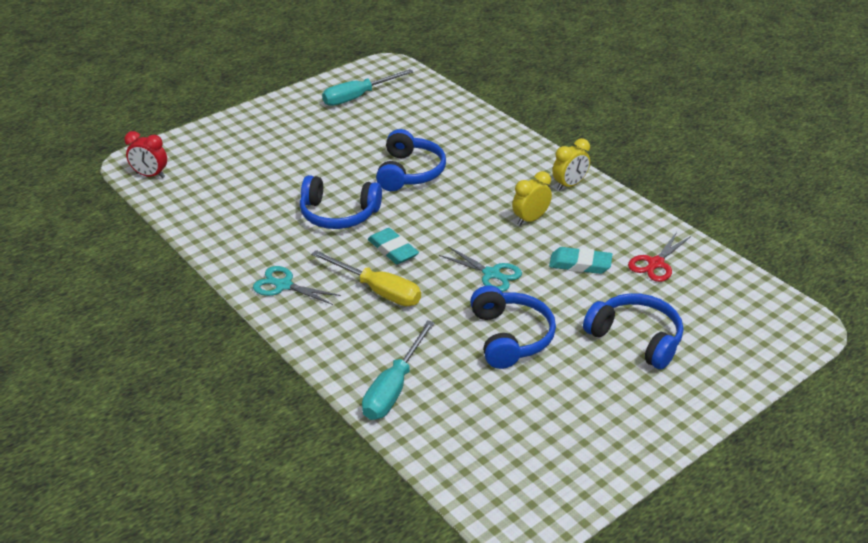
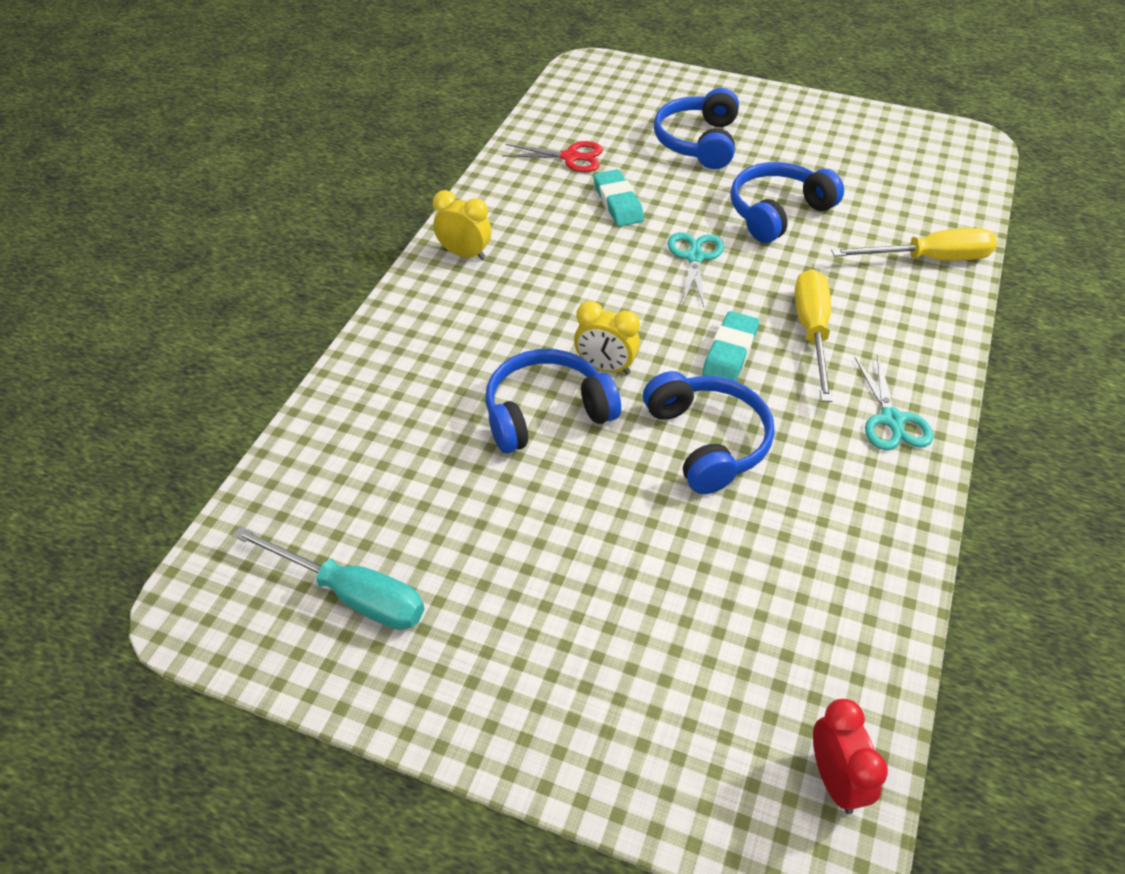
camera: 120 degrees left, 10 degrees up
(394, 388) = (929, 259): turquoise screwdriver -> yellow screwdriver
(530, 219) = (565, 262): yellow clock -> yellow clock (605, 367)

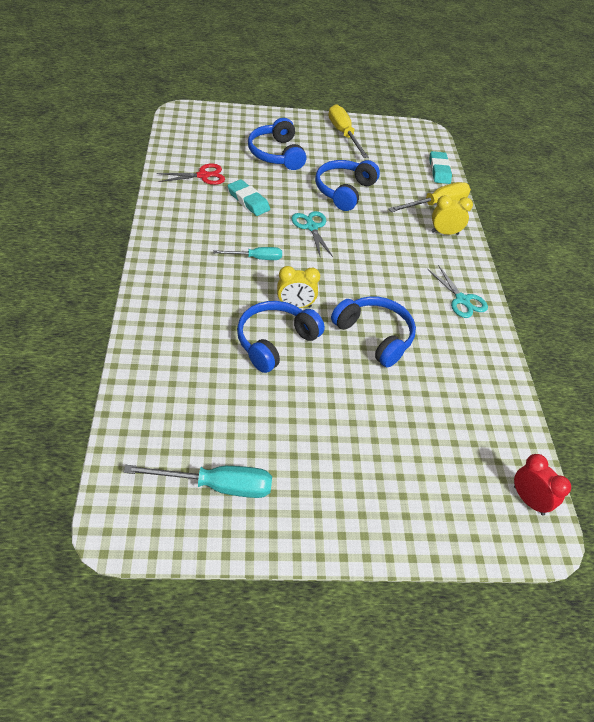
camera: 30 degrees left, 0 degrees up
(465, 254) = (169, 252): yellow clock -> yellow clock (444, 233)
(584, 287) = (256, 258): none -> turquoise screwdriver
(730, 352) = (360, 281): turquoise eraser -> turquoise eraser (439, 170)
(812, 332) = (398, 259): yellow screwdriver -> yellow screwdriver (343, 134)

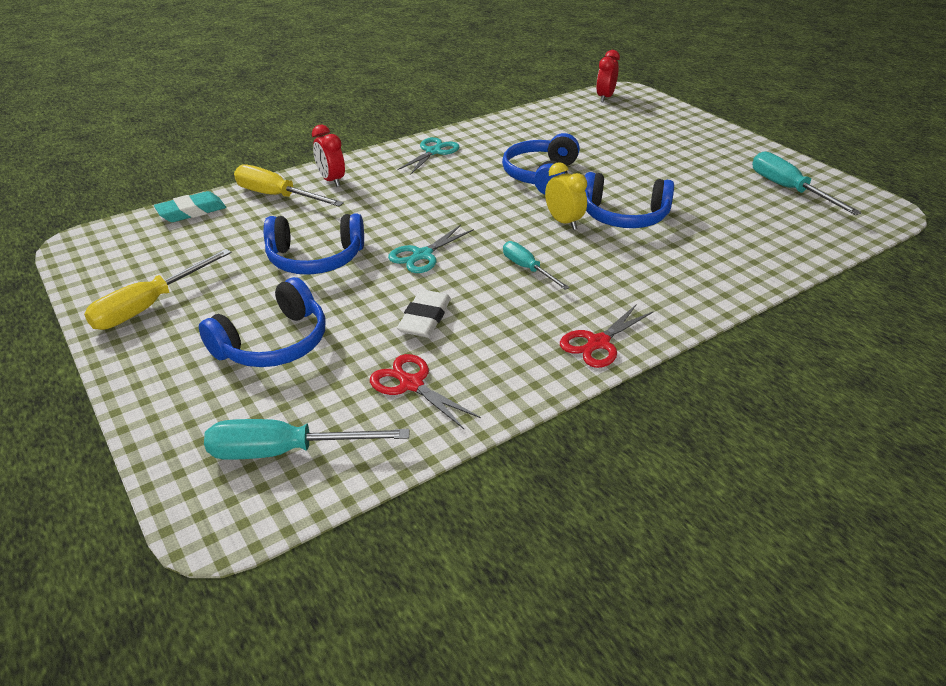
camera: 115 degrees left, 10 degrees down
(162, 244) = (598, 343): none -> red scissors
(200, 134) = (285, 451): none -> turquoise screwdriver
(248, 201) = (425, 318): turquoise eraser -> white eraser
(444, 233) = (331, 180): yellow clock -> red clock

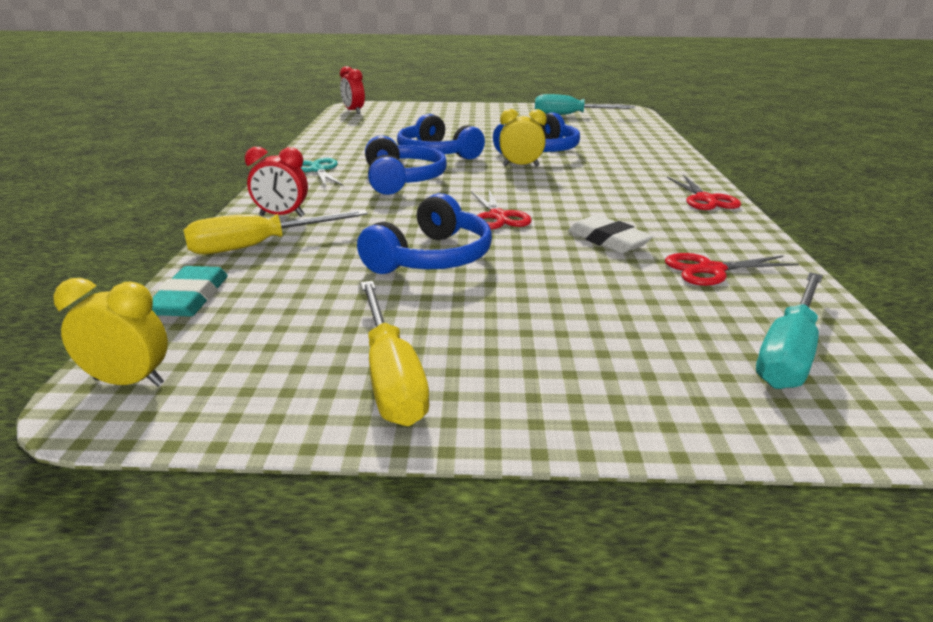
camera: 55 degrees left, 10 degrees down
(99, 240) = (129, 382): none -> yellow clock
(273, 343) = (575, 314): blue headphones -> blue headphones (402, 180)
(422, 255) = (498, 216): turquoise scissors -> red scissors
(527, 269) = (574, 191): turquoise screwdriver -> none

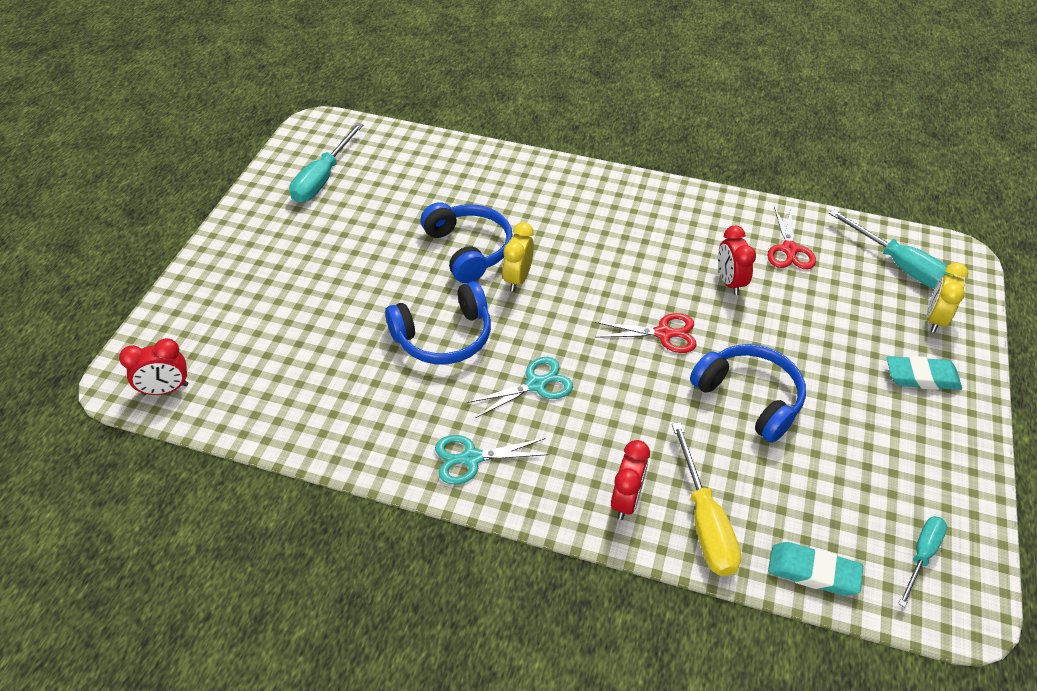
camera: 75 degrees left, 20 degrees up
(129, 382) = (939, 600): yellow clock -> yellow clock (934, 319)
(203, 368) = (921, 556): none -> turquoise screwdriver
(390, 375) = (927, 451): yellow screwdriver -> none
(402, 180) = (536, 384): blue headphones -> turquoise scissors
(542, 372) = (921, 377): none -> turquoise eraser
(608, 240) = (729, 282): white eraser -> red clock
(705, 199) = (650, 194): red scissors -> none

